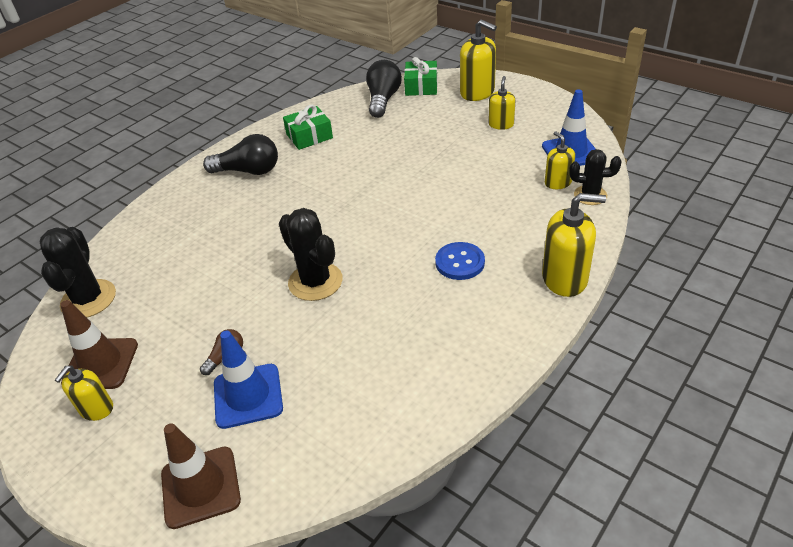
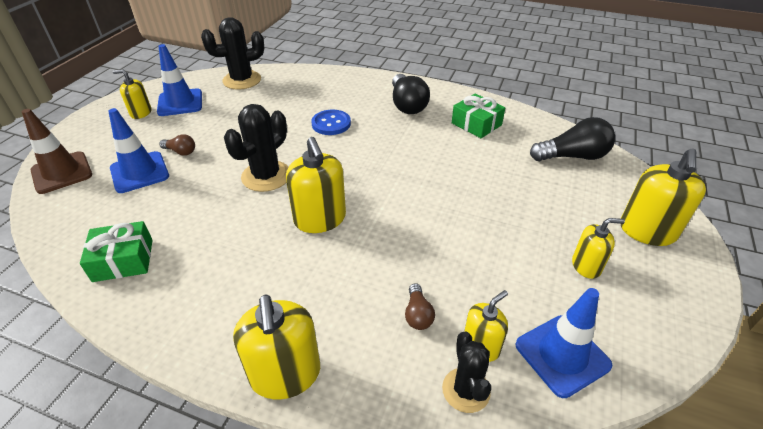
camera: 70 degrees right, 0 degrees up
(101, 364) = (180, 103): brown traffic cone -> blue traffic cone
(399, 247) = (320, 219): none -> yellow soap dispenser
(421, 86) = (622, 179): green gift -> green gift (123, 260)
(460, 262) = (303, 269): blue button -> blue button (331, 124)
(524, 206) = (418, 314): none -> brown light bulb

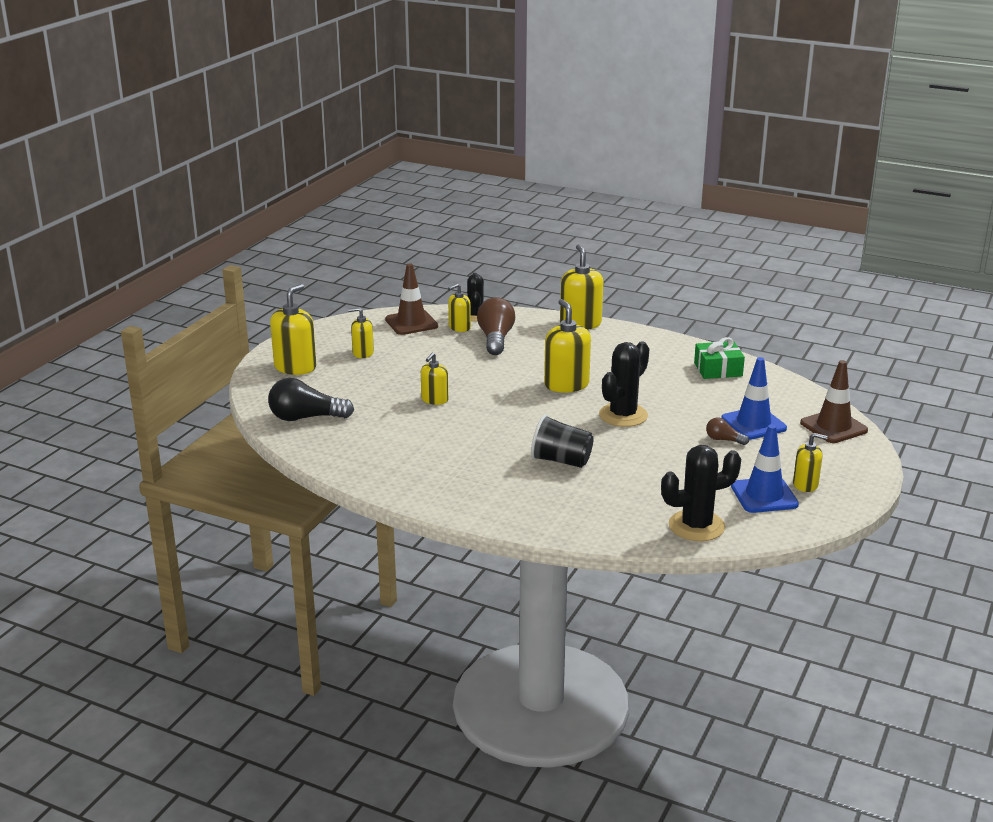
camera: 175 degrees left, 15 degrees down
(331, 124) = (561, 461): blue button -> black cup
(407, 105) = (463, 479): black light bulb -> none
(418, 314) = (495, 339): brown light bulb -> brown light bulb, size x1.96
(460, 187) = (434, 400): none -> yellow soap dispenser
(476, 124) = (387, 453): green gift -> none
(562, 355) = (411, 323): blue traffic cone -> brown traffic cone

